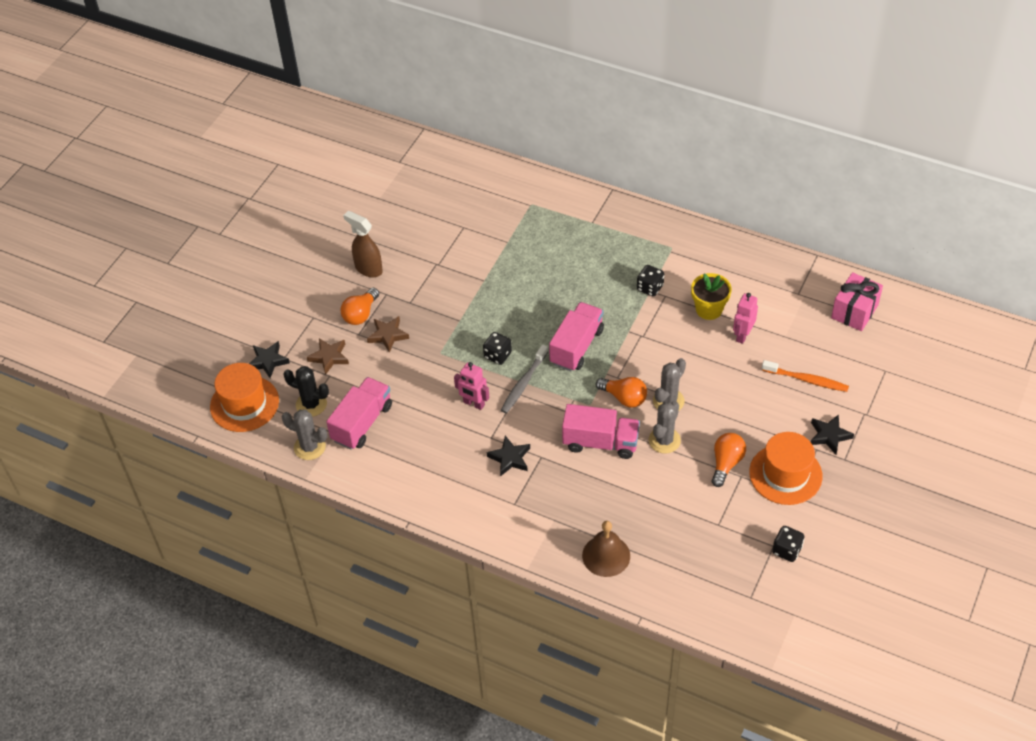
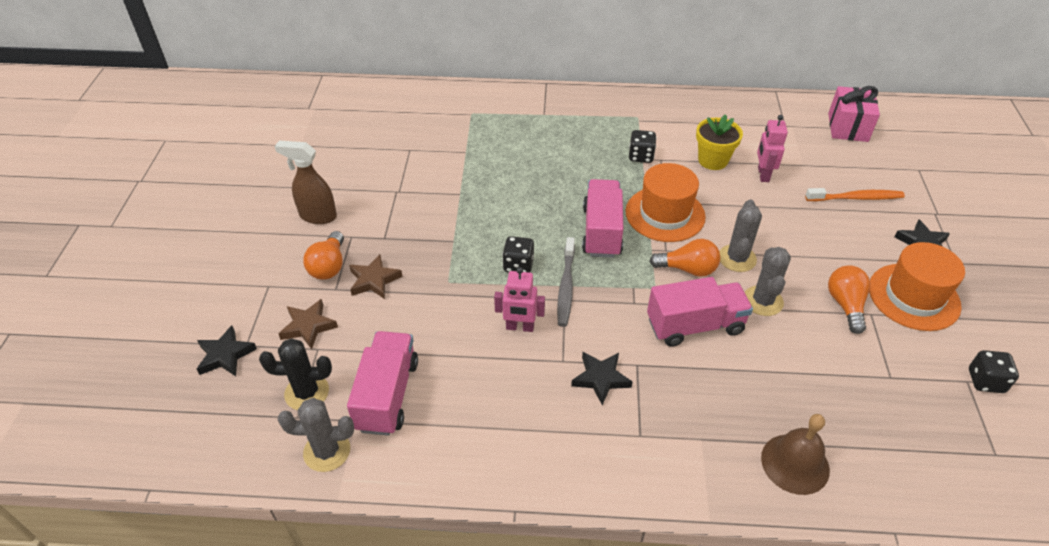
camera: 25 degrees left, 5 degrees down
(244, 404) = (209, 421): orange hat -> orange hat (665, 214)

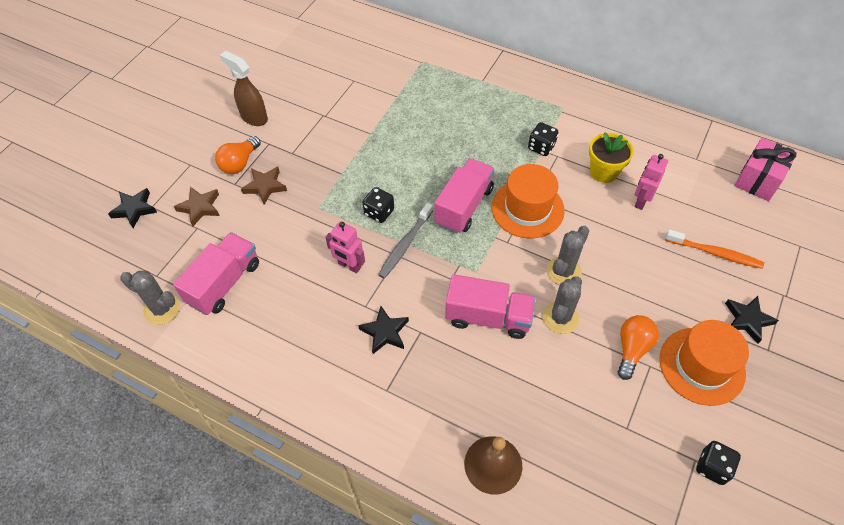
camera: 25 degrees right, 10 degrees up
(307, 392) = (172, 259): black cactus -> none
(688, 269) = (514, 265): orange light bulb -> none

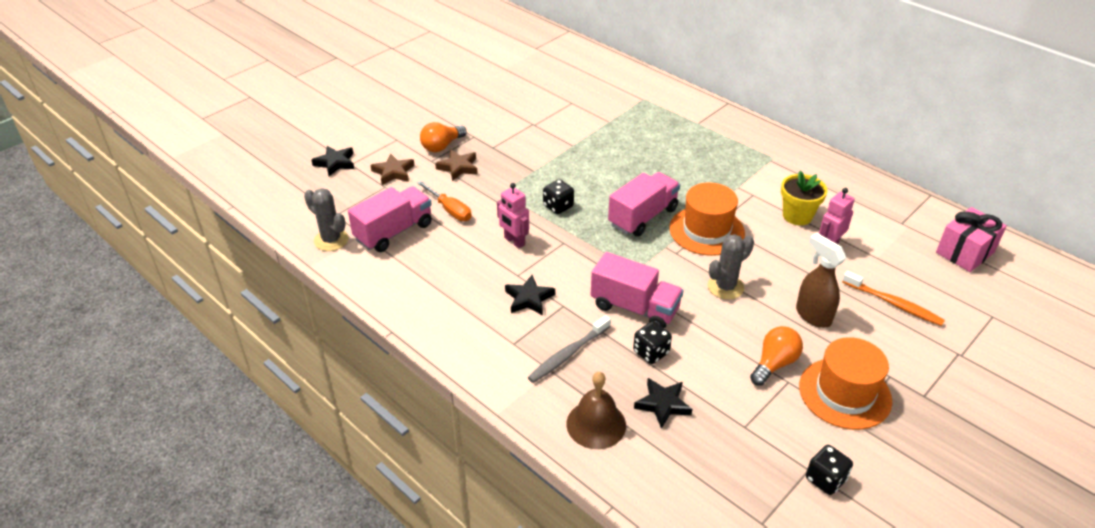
camera: 15 degrees right, 15 degrees down
(254, 117) = (467, 115): brown spray bottle -> brown spray bottle (812, 315)
(273, 242) = (450, 210): none -> orange screwdriver
(405, 245) = (574, 236): grey toothbrush -> grey toothbrush (568, 354)
(541, 147) = (739, 185): black dice -> black dice (651, 352)
(560, 318) = (708, 323): grey cactus -> none
(747, 320) = (909, 366): black star -> black star (663, 404)

